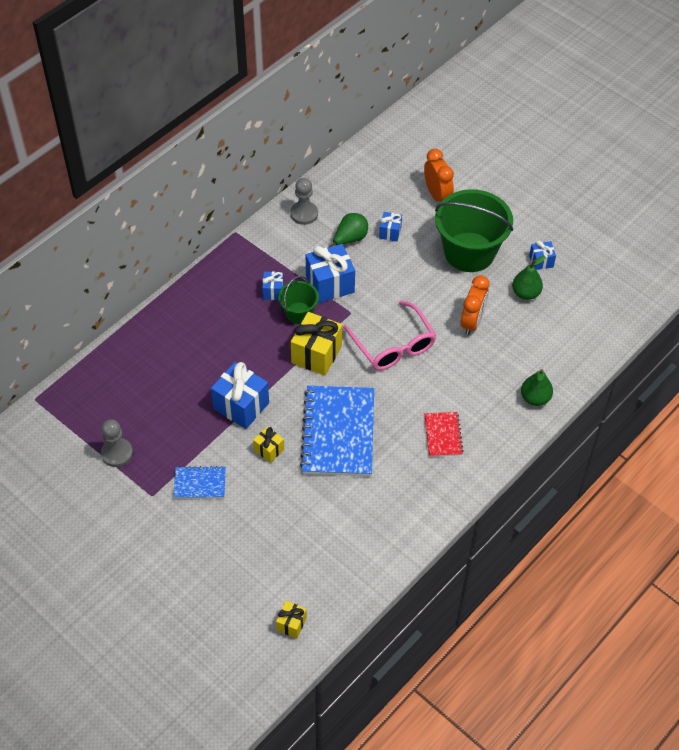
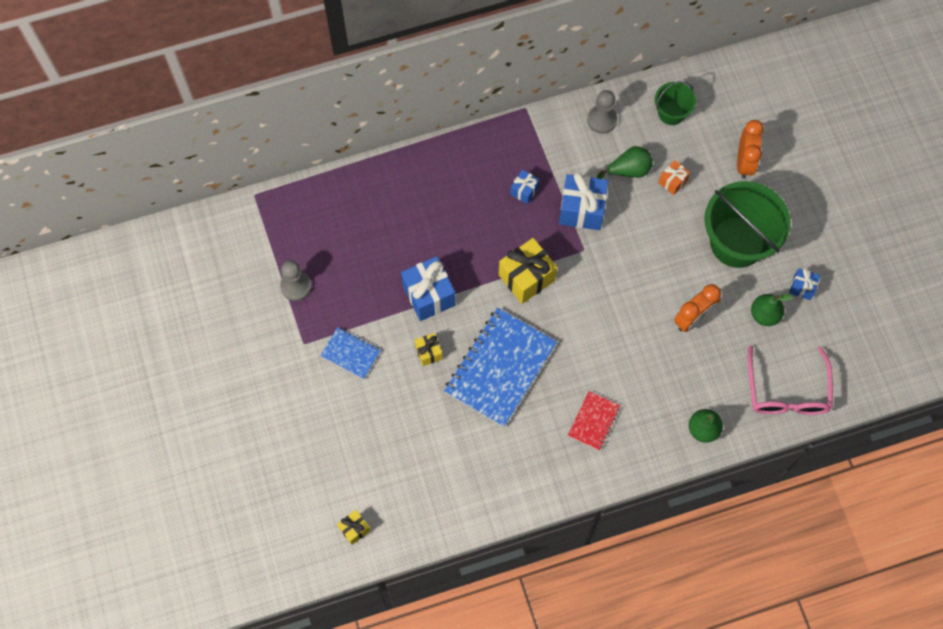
camera: 30 degrees right, 15 degrees up
(299, 313) = (535, 226): green bucket -> green bucket (671, 113)
(390, 232) = (672, 181): blue gift -> orange gift
(393, 345) = (603, 305): pink glasses -> pink glasses (787, 391)

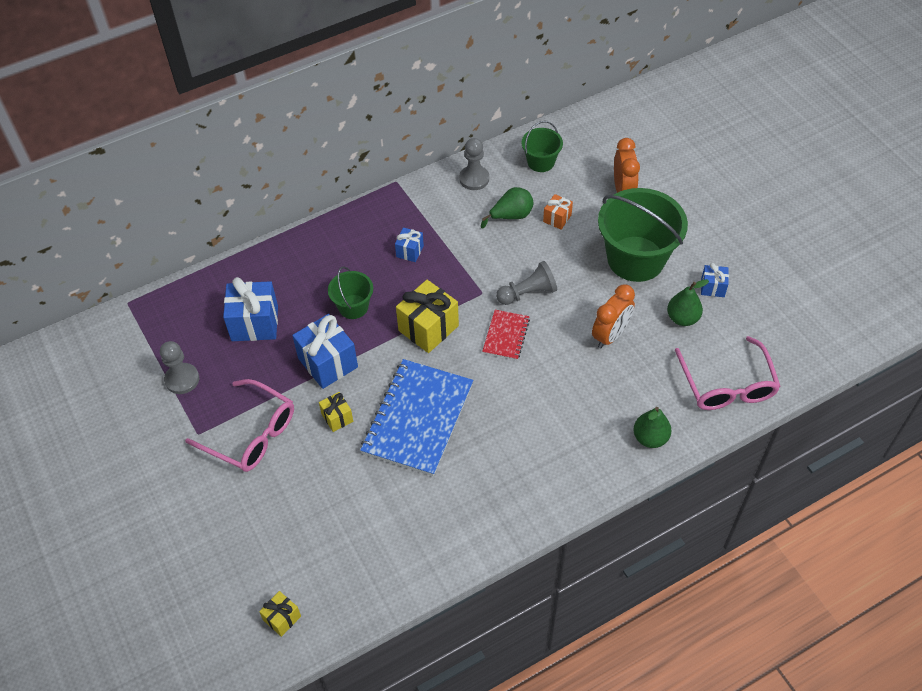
camera: 10 degrees left, 15 degrees down
(350, 353) = (251, 434): blue notebook -> pink glasses
(461, 241) = (353, 307): none -> green bucket
(582, 210) = (472, 258): blue gift -> blue gift (255, 323)
(593, 421) = (530, 452): red notebook -> red notebook (506, 336)
(626, 259) = (528, 293): none -> grey pawn

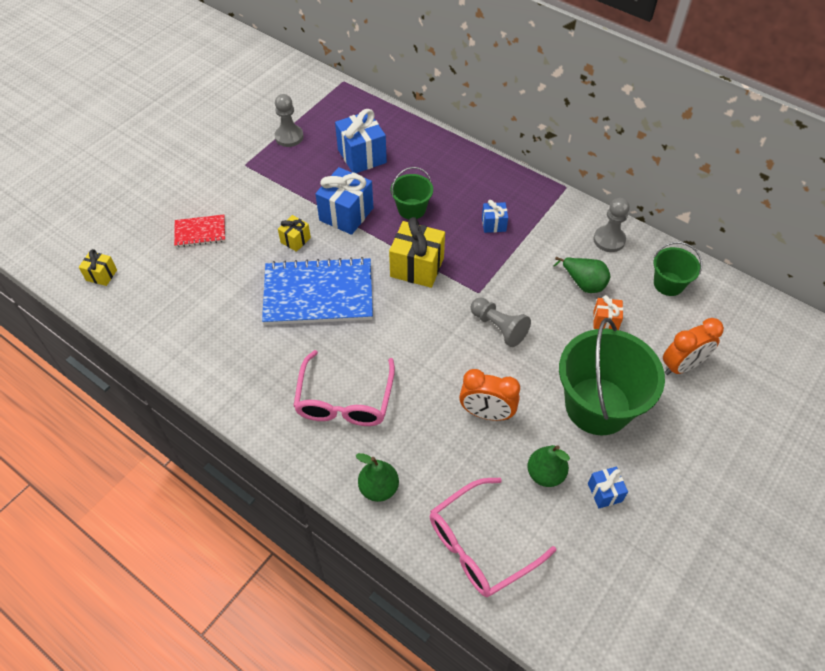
camera: 65 degrees right, 0 degrees up
(251, 434) = (257, 194): pink glasses -> pink glasses (344, 400)
(506, 336) = (439, 327): red notebook -> red notebook (200, 232)

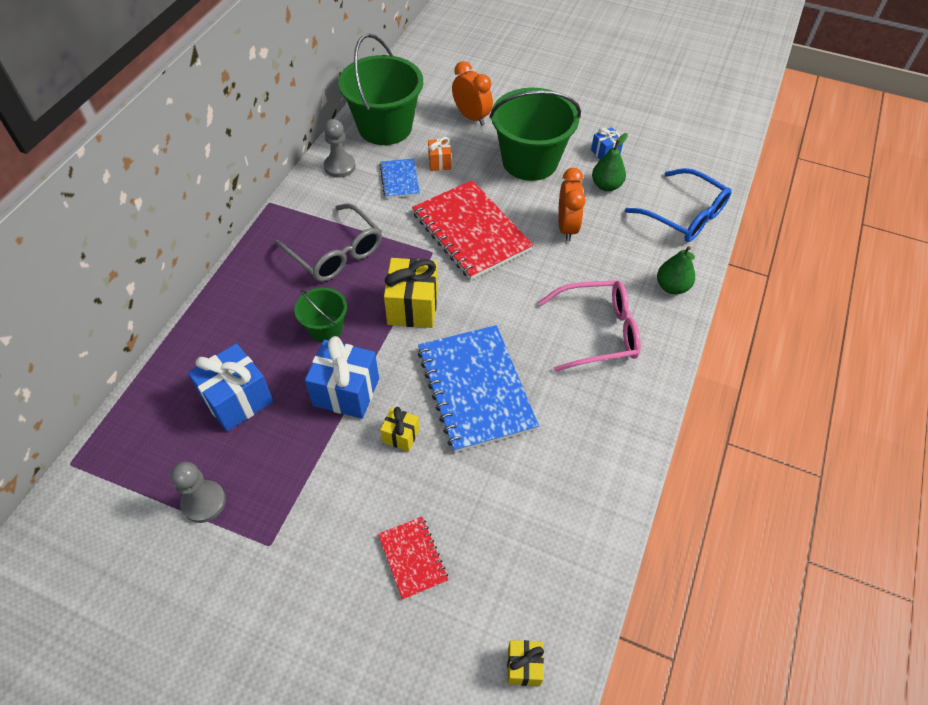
camera: 105 degrees left, 0 degrees up
(480, 545) = (684, 215): pink glasses -> blue glasses
(493, 224) = (336, 253): blue gift -> grey glasses
(498, 327) = (471, 231): grey pawn -> red notebook
(583, 283) = (399, 179): green pear -> blue notebook
(668, 284) = (385, 127): green bucket -> green bucket, size x1.96

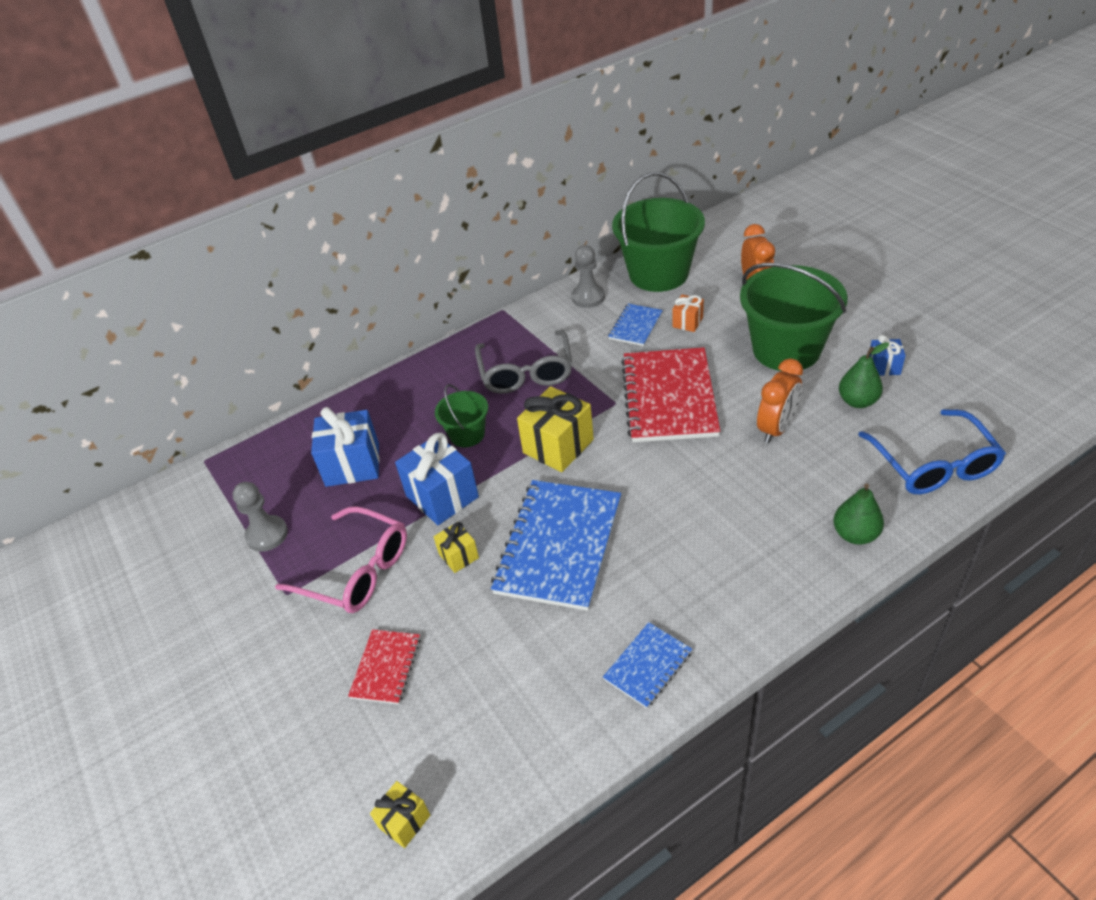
camera: 40 degrees right, 10 degrees down
(598, 332) = (729, 545): pink glasses -> pink glasses (356, 571)
(608, 449) = (648, 666): none -> blue notebook

